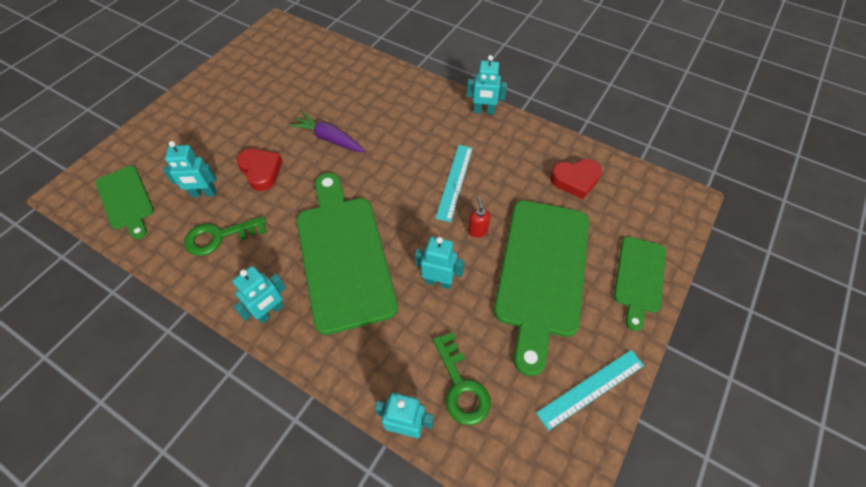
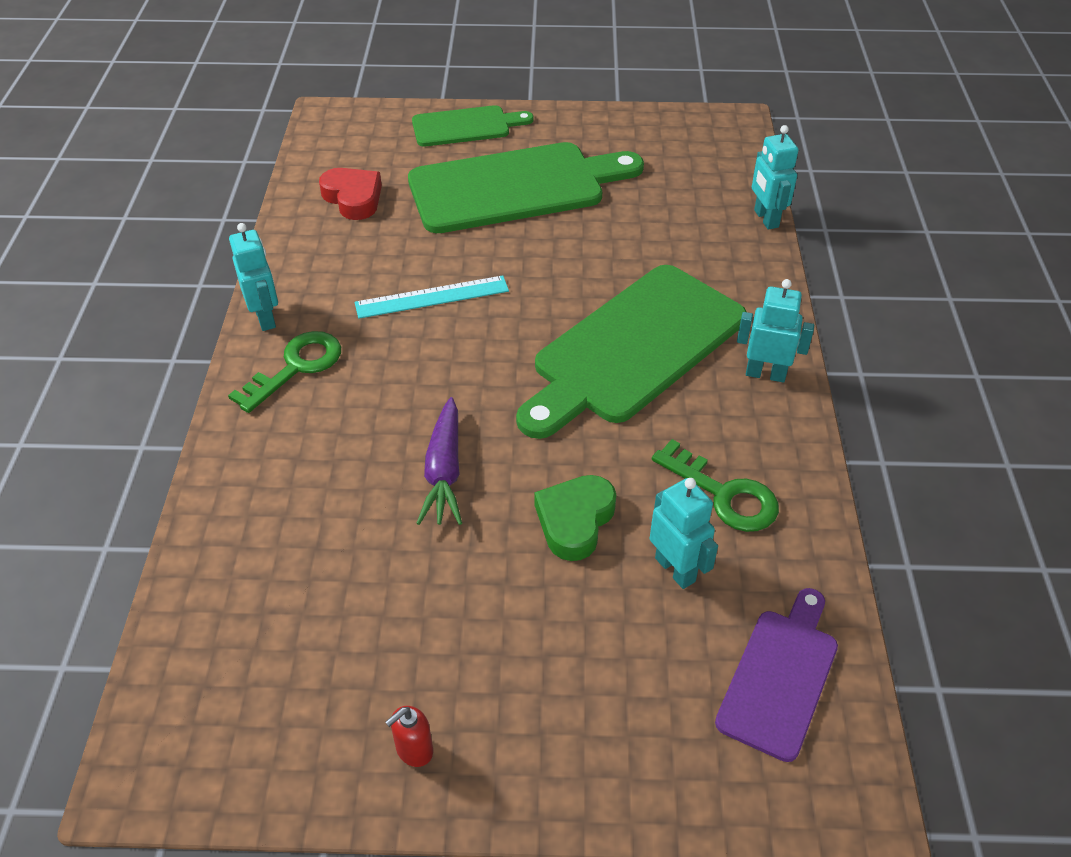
camera: 120 degrees left, 10 degrees down
(126, 200) = (779, 677): green cutting board -> purple cutting board
(261, 171) = (575, 521): red heart -> green heart
(438, 281) = (595, 255): turquoise robot -> none
(461, 386) = (693, 199): green key -> green key (296, 367)
(477, 231) = (498, 250): red soap dispenser -> red soap dispenser (414, 750)
(591, 388) = (617, 128): turquoise ruler -> none

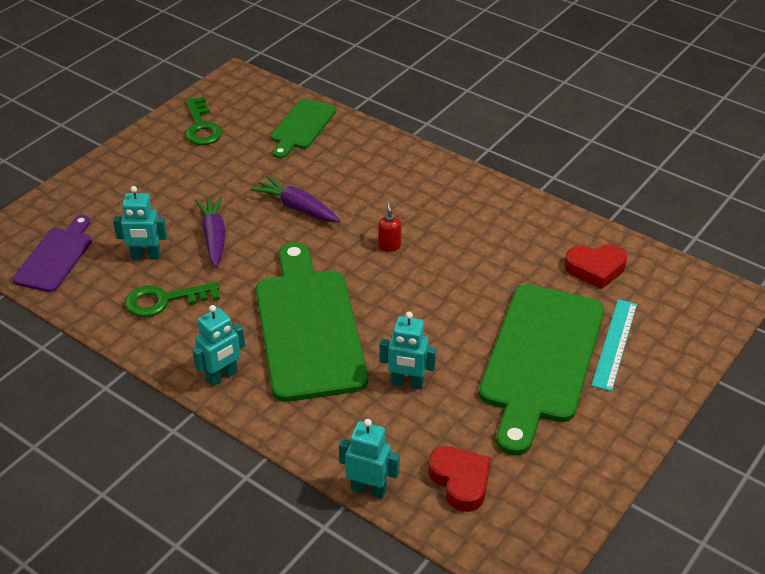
camera: 125 degrees right, 5 degrees down
(265, 318) = (491, 189): turquoise robot -> turquoise robot (407, 383)
(296, 367) = (434, 186): green key -> green key (201, 127)
(414, 750) = (163, 141): red soap dispenser -> red soap dispenser (389, 246)
(432, 297) = (447, 261): turquoise ruler -> turquoise ruler (614, 344)
(465, 126) = (656, 371): green cutting board -> green cutting board (302, 126)
(575, 521) = (214, 237): green heart -> purple carrot
(698, 178) = (460, 481): none -> red heart
(779, 677) = (55, 257): purple cutting board -> purple cutting board turned 135 degrees counterclockwise

